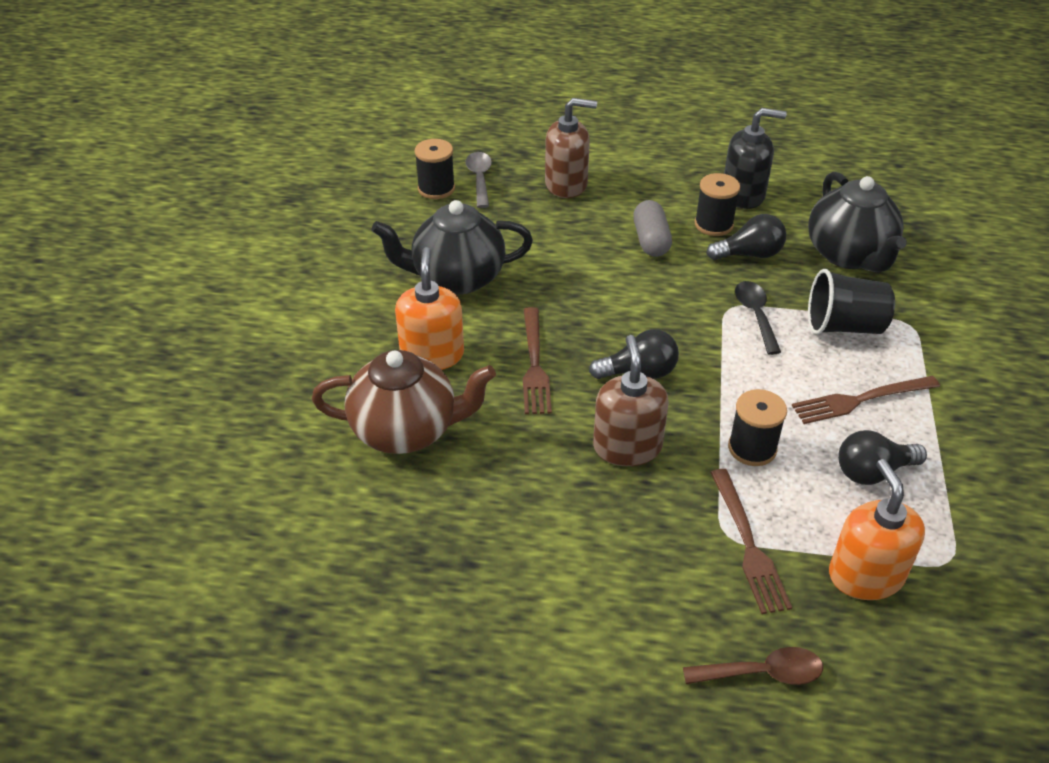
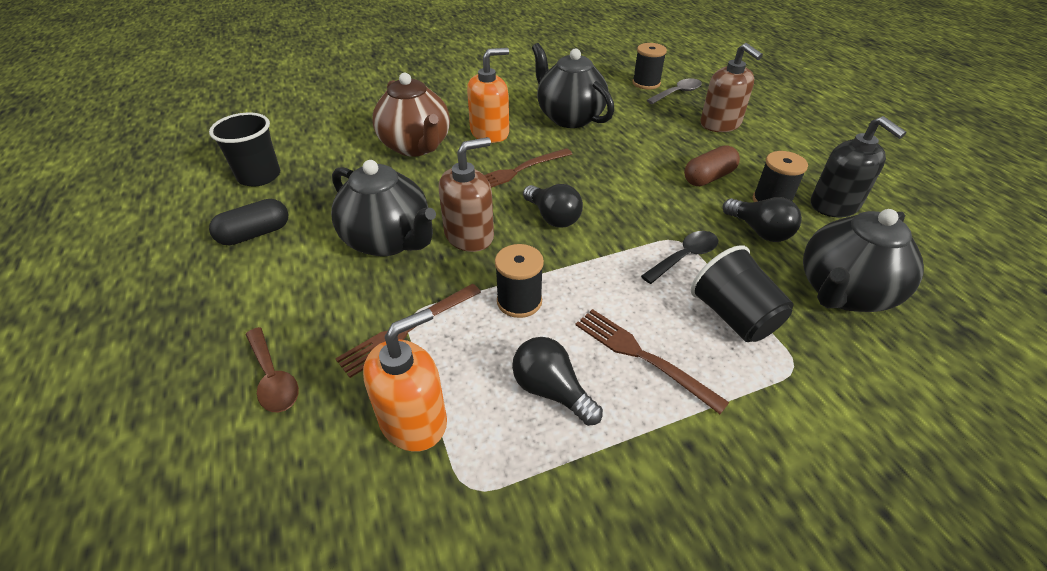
camera: 60 degrees right, 0 degrees up
(347, 613) = (259, 176): none -> black cup
(490, 643) = (255, 234): none -> black capsule
(592, 516) = (389, 241): none -> black teapot
(651, 240) = (708, 177): grey capsule -> brown capsule

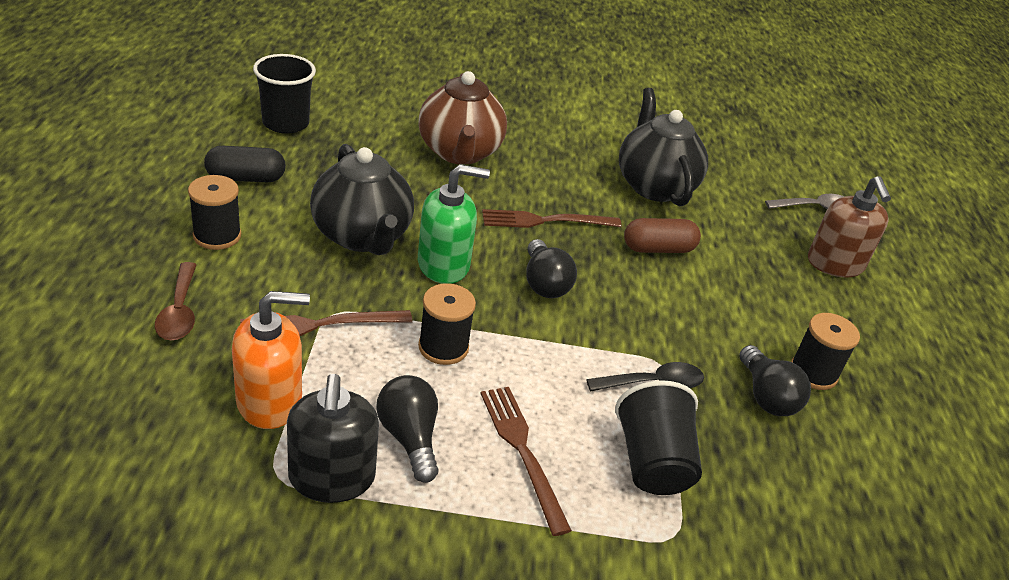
camera: 20 degrees right, 5 degrees down
(469, 235) = (444, 265): brown soap dispenser -> green soap dispenser
(490, 133) = (549, 168): orange soap dispenser -> none
(646, 83) = (785, 181): black spool -> black spool (217, 236)
(708, 177) = (760, 316): brown capsule -> brown capsule (658, 249)
(834, 205) = (890, 410): black soap dispenser -> black soap dispenser (331, 478)
(843, 293) = (802, 499): black teapot -> none

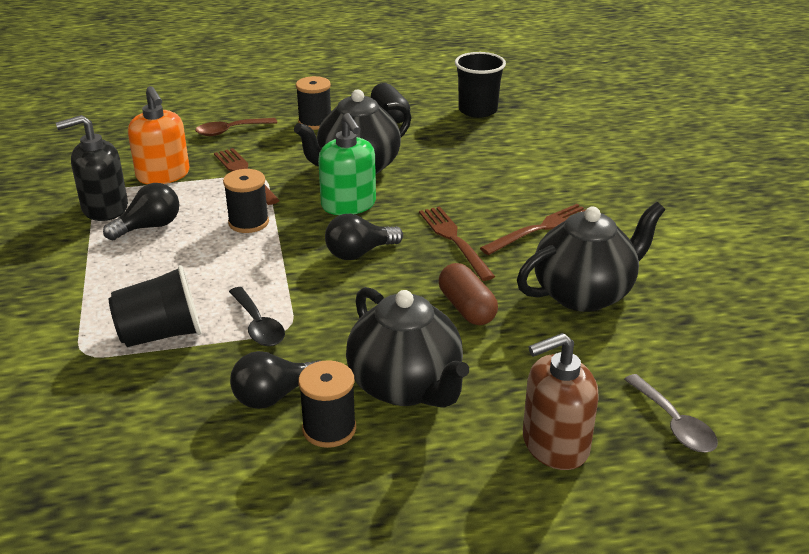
camera: 80 degrees right, 5 degrees down
(459, 153) = (520, 183): brown teapot -> none
(522, 451) = (152, 272): brown fork -> brown fork (541, 229)
(762, 314) = (406, 386): none -> black teapot

